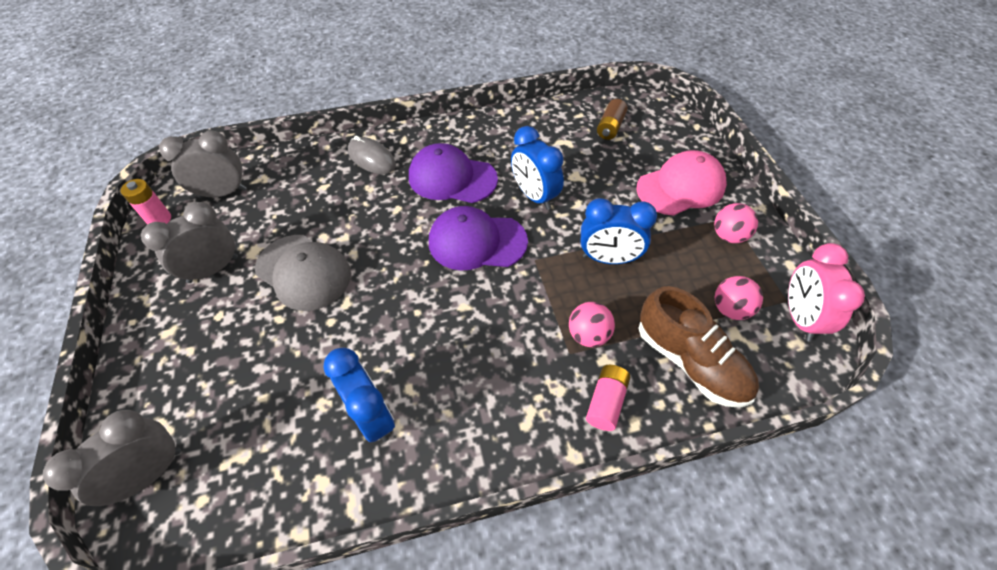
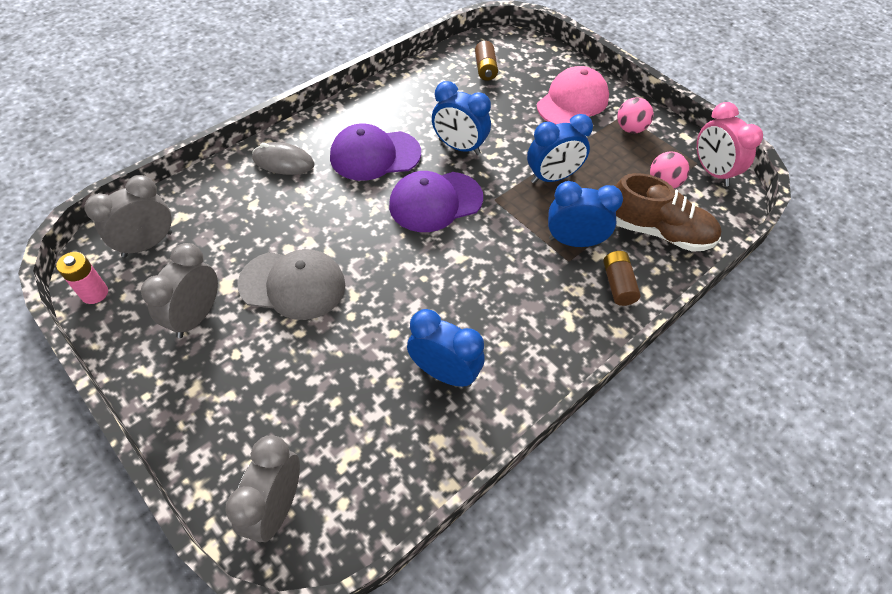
camera: 30 degrees left, 0 degrees up
(588, 335) = (574, 241): pink ball -> blue clock
(606, 402) = (618, 284): pink battery -> brown battery

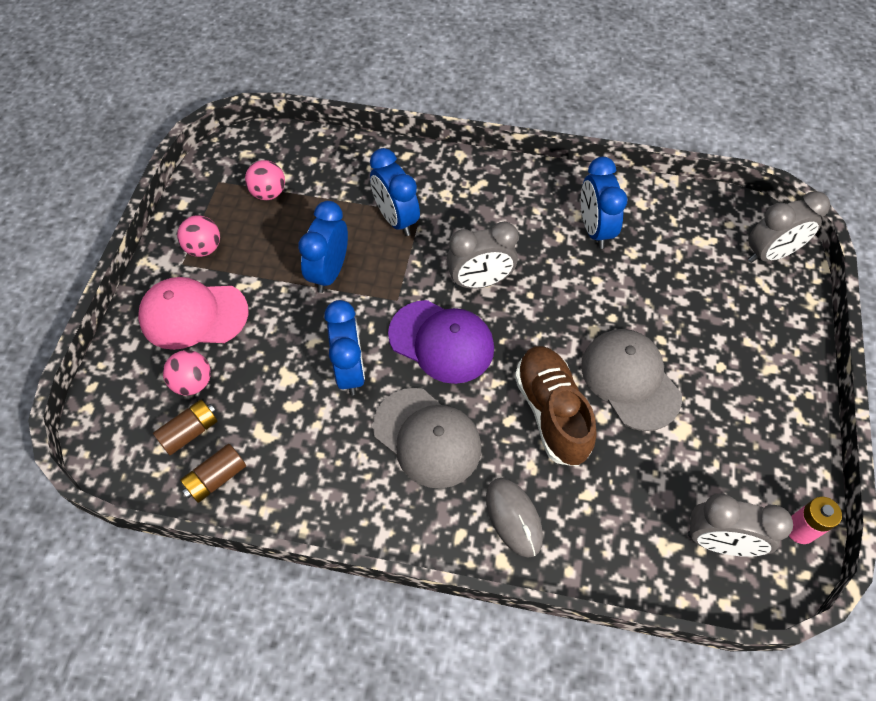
camera: 125 degrees left, 5 degrees up
(196, 316) = (728, 424): grey clock -> grey clock (480, 281)
(375, 155) = (427, 437): purple cap -> grey cap
(519, 82) = (193, 383): none -> pink ball
(552, 177) = (329, 272): blue clock -> blue clock turned 105 degrees counterclockwise
(618, 284) = (416, 173): brown battery -> brown battery (216, 478)
(658, 232) = (334, 173): brown shoe -> brown shoe (552, 412)
(712, 172) = (224, 167): pink clock -> none

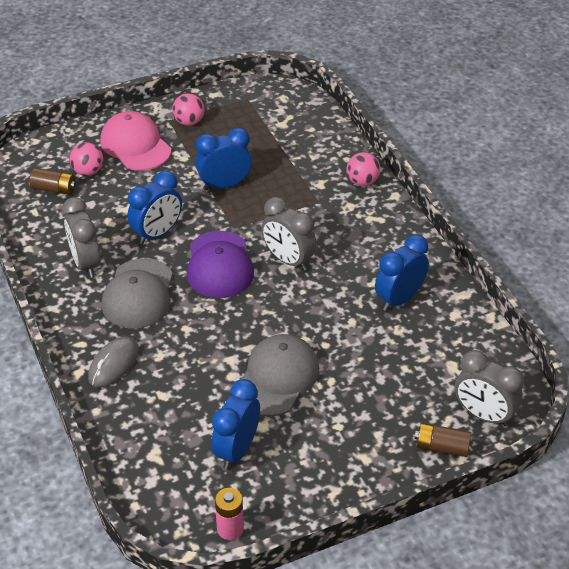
camera: 55 degrees right, 15 degrees down
(216, 478) = (33, 216): brown battery -> brown battery (442, 447)
(268, 193) = (261, 125): pink ball -> pink ball (362, 182)
(396, 219) = (301, 193): blue clock -> blue clock (237, 450)
(552, 412) = (212, 347): brown shoe -> none
(719, 541) = (182, 483): grey clock -> grey clock (86, 263)

